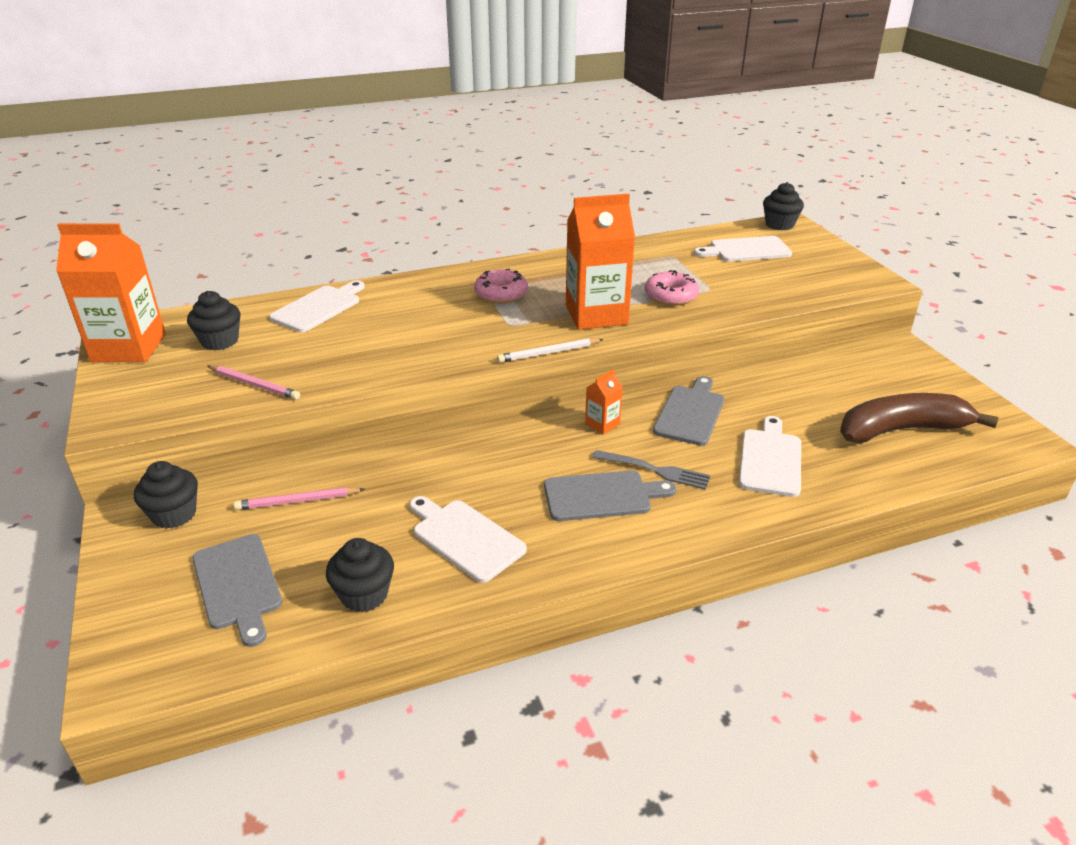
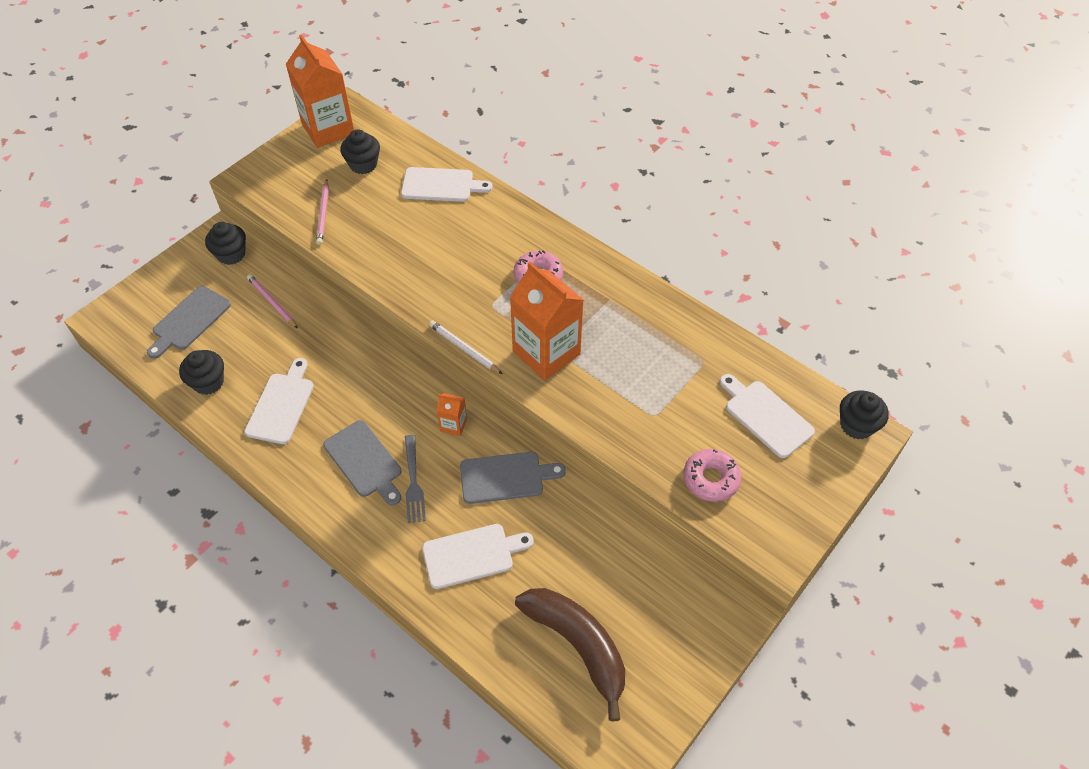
camera: 60 degrees right, 20 degrees up
(671, 296) = (618, 391): pink donut -> pink donut (711, 479)

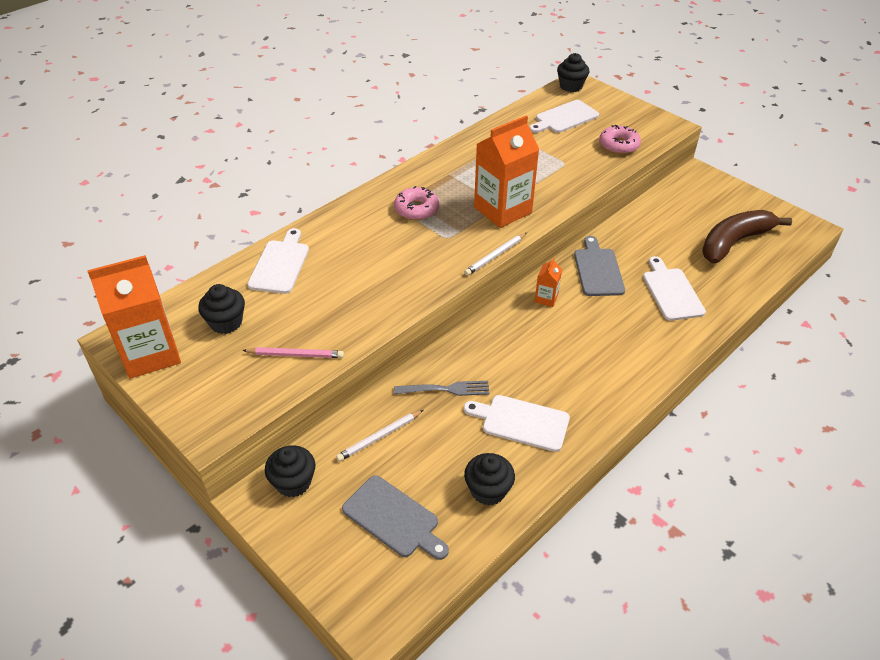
camera: 85 degrees left, 10 degrees down
(272, 302) = (379, 437): pink pencil -> white pencil
(364, 461) = (586, 357): grey cutting board -> none
(413, 482) = (606, 325): grey fork -> grey fork (446, 389)

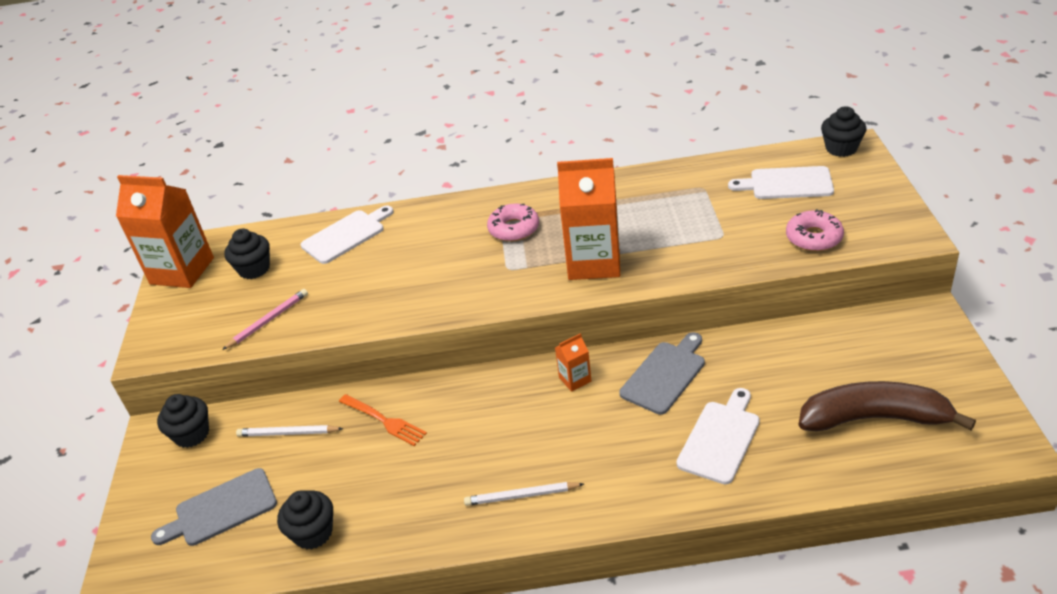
camera: 45 degrees right, 5 degrees down
(295, 355) = (268, 321): pink pencil -> pink pencil turned 90 degrees counterclockwise
(393, 518) = (221, 509): grey cutting board -> grey cutting board turned 75 degrees clockwise
(446, 389) = (384, 421): grey fork -> orange fork
(495, 256) = (530, 306): white pencil -> white pencil (522, 496)
(521, 422) = (410, 489): white cutting board -> none

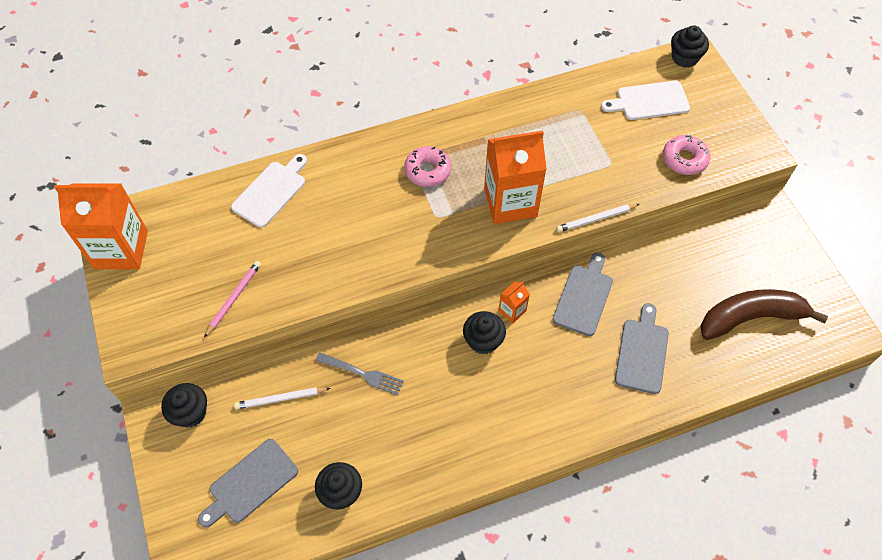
camera: 20 degrees left, 20 degrees up
(254, 269) = (195, 240): black cupcake -> black cupcake (483, 341)
(384, 421) = (362, 374): orange fork -> grey fork
(522, 496) = (502, 429): white pencil -> white pencil (596, 219)
(720, 439) = (642, 352): white cutting board -> grey cutting board

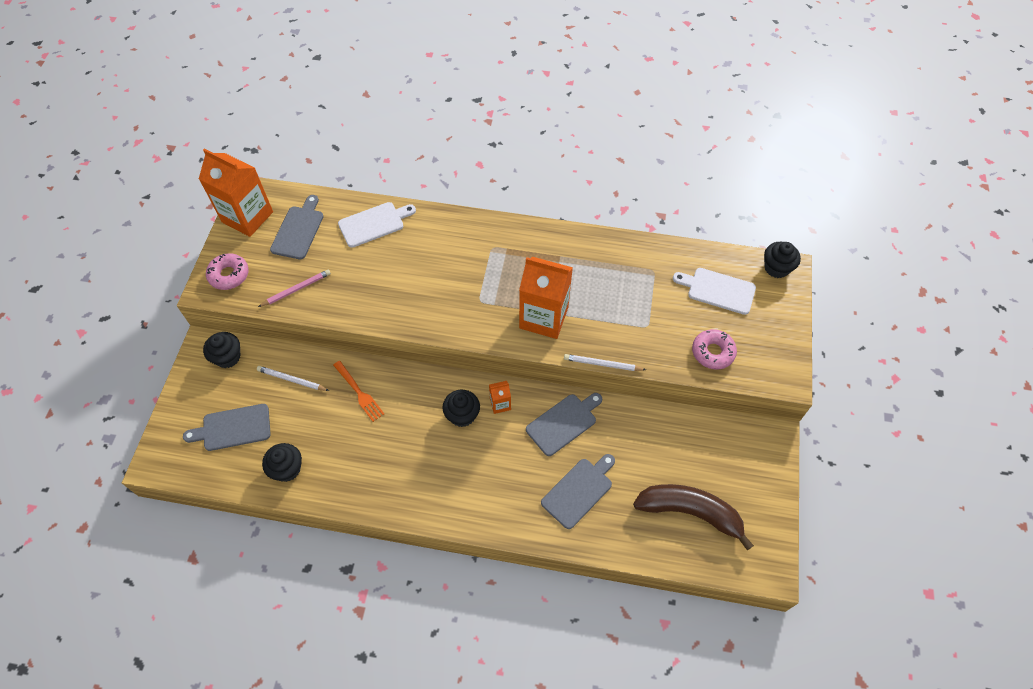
camera: 30 degrees right, 0 degrees up
(191, 236) = (298, 230): none -> grey cutting board
(362, 374) = (359, 392): grey fork -> orange fork
(428, 171) = (498, 262): pink donut -> pink donut (229, 275)

